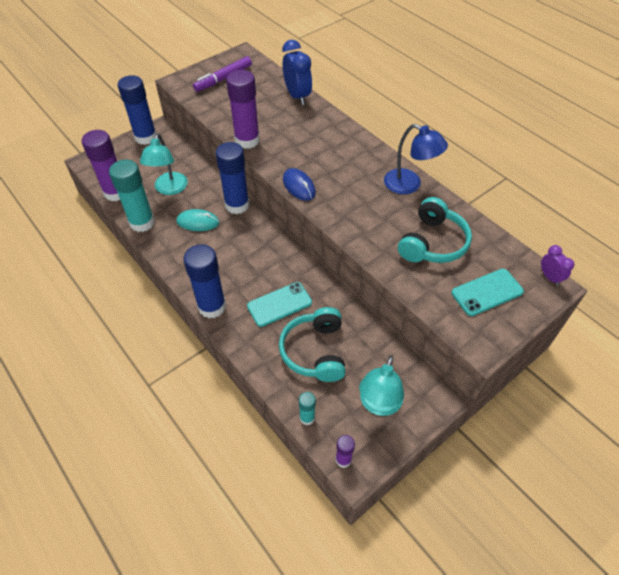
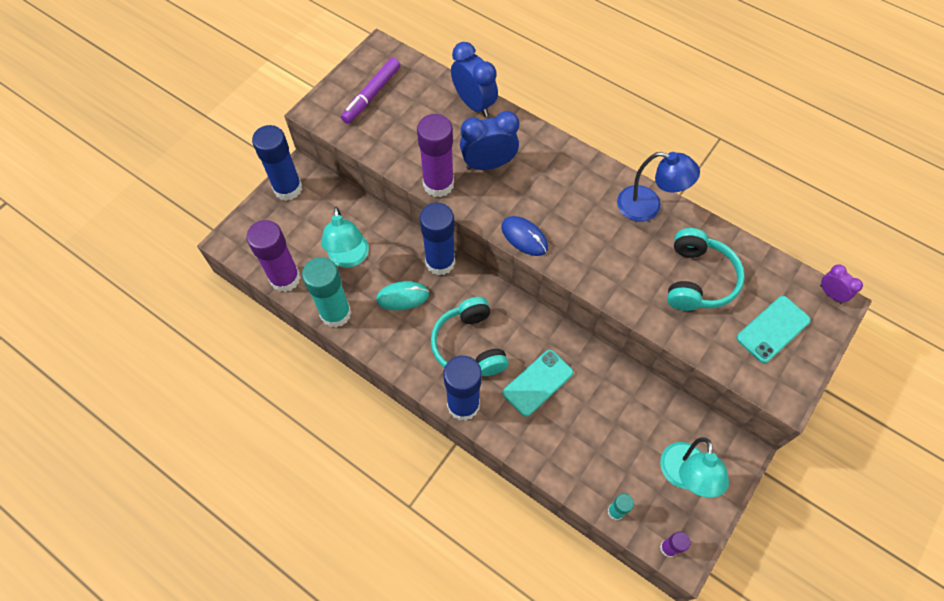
camera: 15 degrees left, 10 degrees up
(291, 135) = (488, 164): none -> blue clock
(315, 351) = (597, 431): turquoise headphones -> turquoise headphones (469, 345)

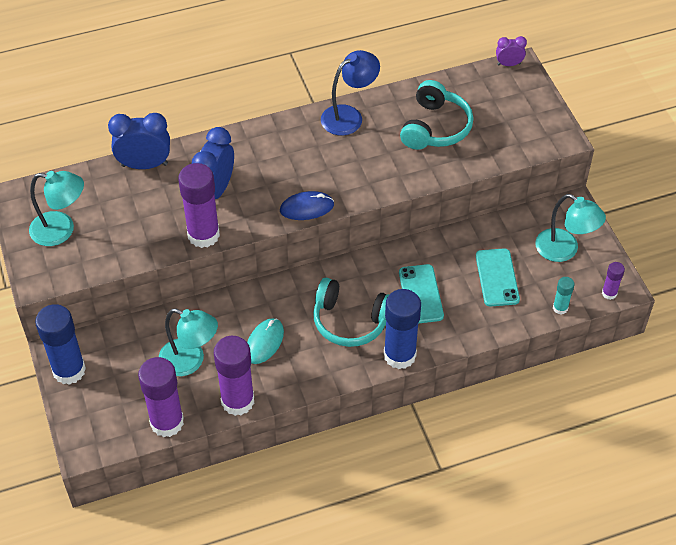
camera: 55 degrees left, 10 degrees down
(335, 313) = (237, 401): turquoise glue stick -> purple glue stick
(372, 95) = (61, 230): purple marker -> turquoise lamp
(440, 262) = (254, 296): blue glue stick -> none
(697, 279) = (435, 127): turquoise headphones -> turquoise headphones turned 60 degrees clockwise
(773, 329) = (509, 112): turquoise phone -> turquoise phone (497, 277)

